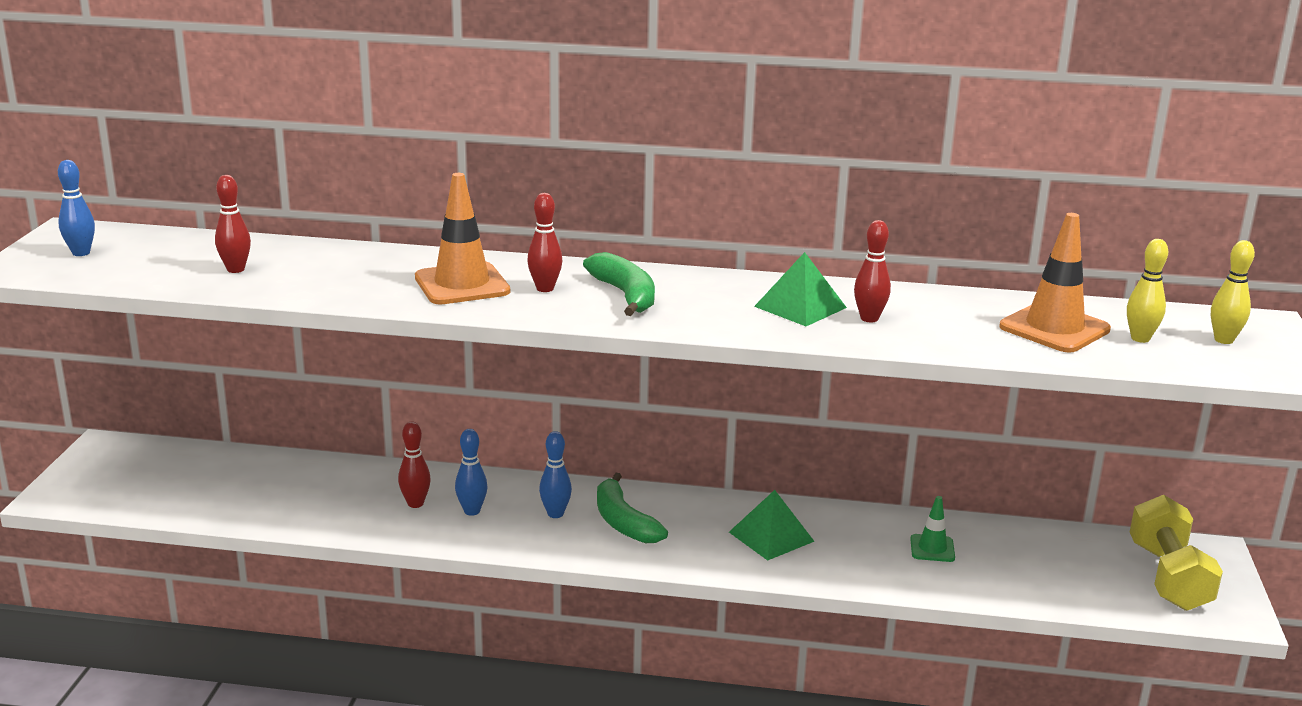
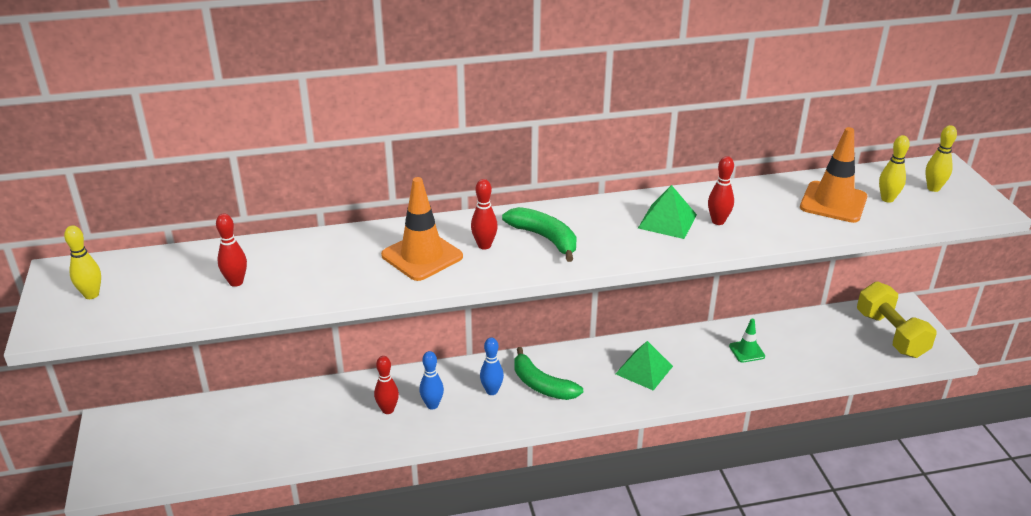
camera: 20 degrees left, 10 degrees up
(81, 253) = (91, 295): blue bowling pin -> yellow bowling pin

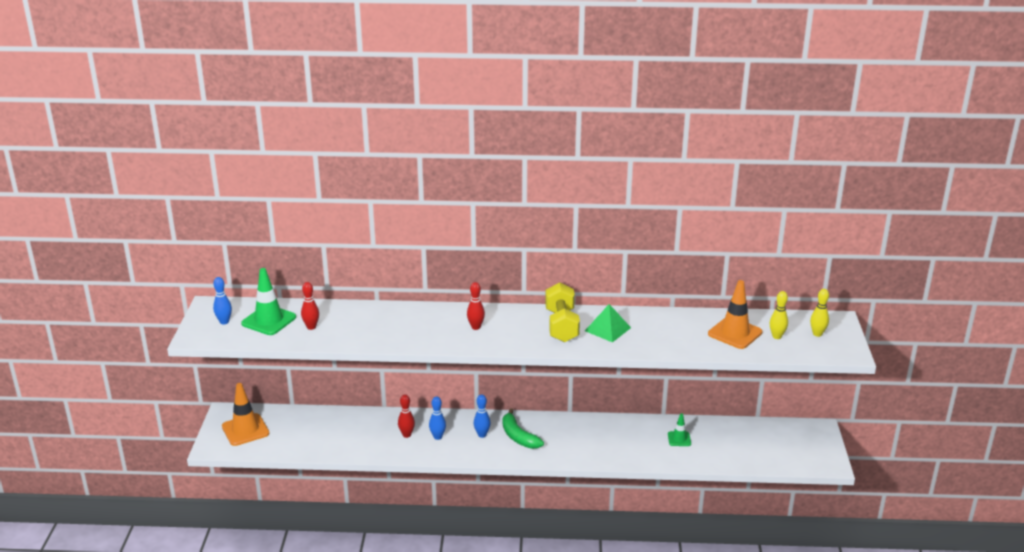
camera: 15 degrees right, 5 degrees down
(91, 295) = (224, 322): yellow bowling pin -> blue bowling pin
(164, 282) = (269, 320): none -> green traffic cone
(422, 256) = (432, 328): orange traffic cone -> orange traffic cone (245, 430)
(545, 238) = (518, 328): green banana -> none
(644, 370) = (596, 439): green pyramid -> none
(718, 221) = (643, 334): red bowling pin -> none
(890, 334) = (798, 445): yellow dumbbell -> yellow dumbbell (561, 325)

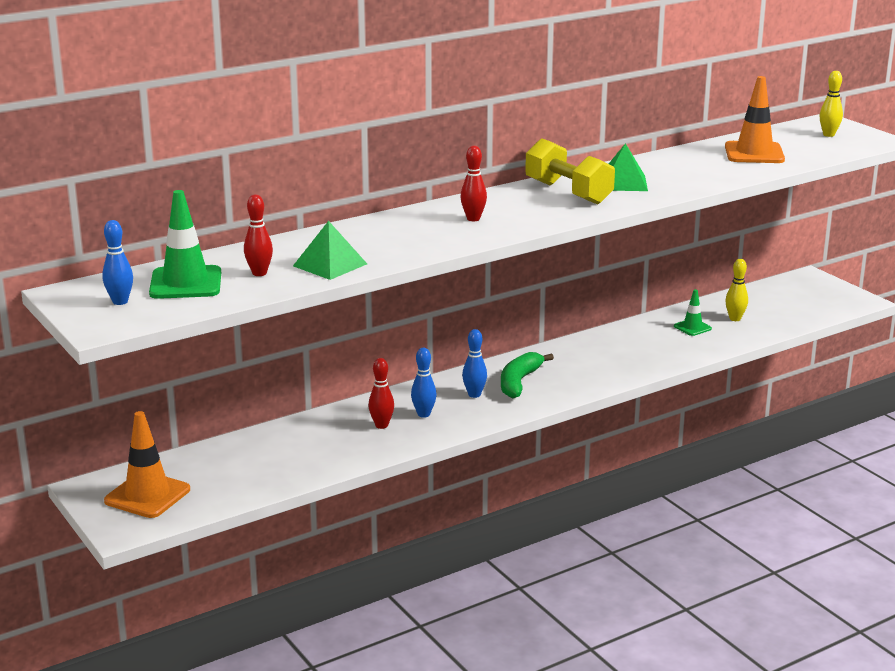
camera: 35 degrees left, 5 degrees down
(353, 334) = (330, 265): none -> green pyramid
(518, 436) = (519, 382): green banana -> green banana turned 90 degrees clockwise
(776, 336) = (797, 146): yellow bowling pin -> yellow bowling pin (735, 319)

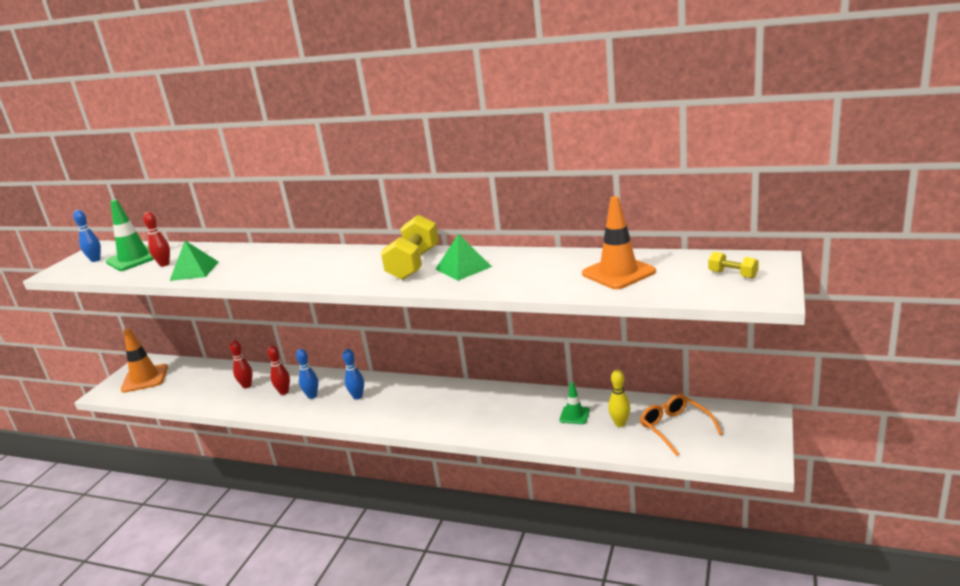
camera: 55 degrees right, 0 degrees up
(473, 219) = (321, 265): red bowling pin -> red bowling pin (247, 386)
(519, 382) = (394, 401): green banana -> none
(775, 306) = (675, 428): none -> orange glasses
(828, 135) = (732, 274): yellow bowling pin -> yellow dumbbell

